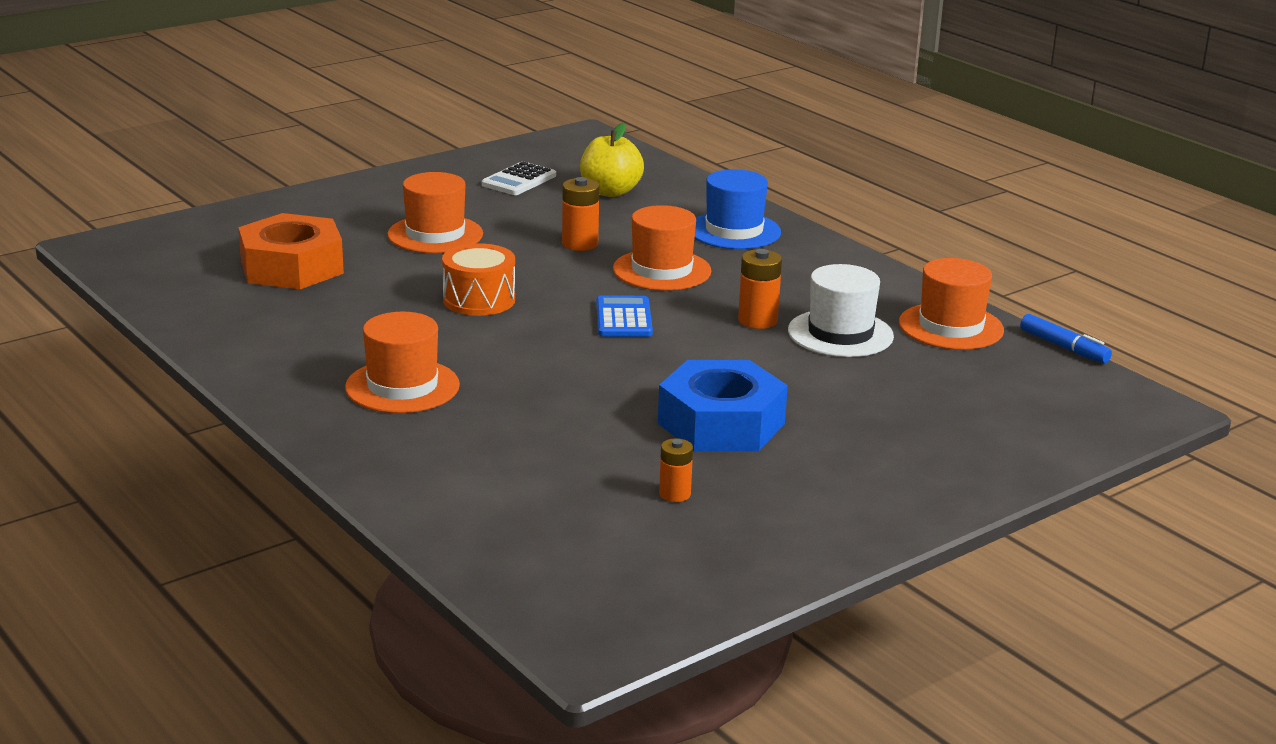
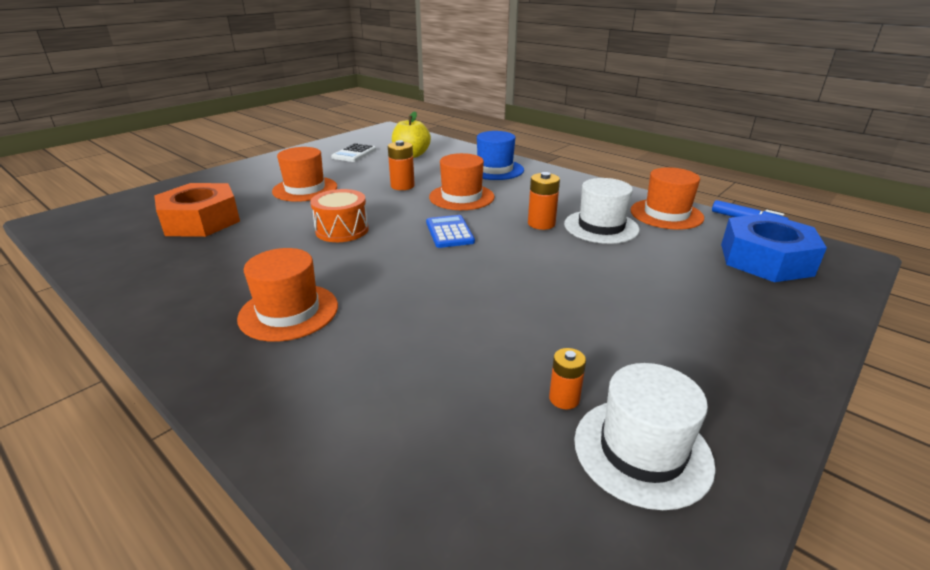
camera: 10 degrees left, 5 degrees up
(721, 423) = (563, 312): blue nut -> blue nut (765, 259)
(726, 537) = (642, 451): none -> white hat

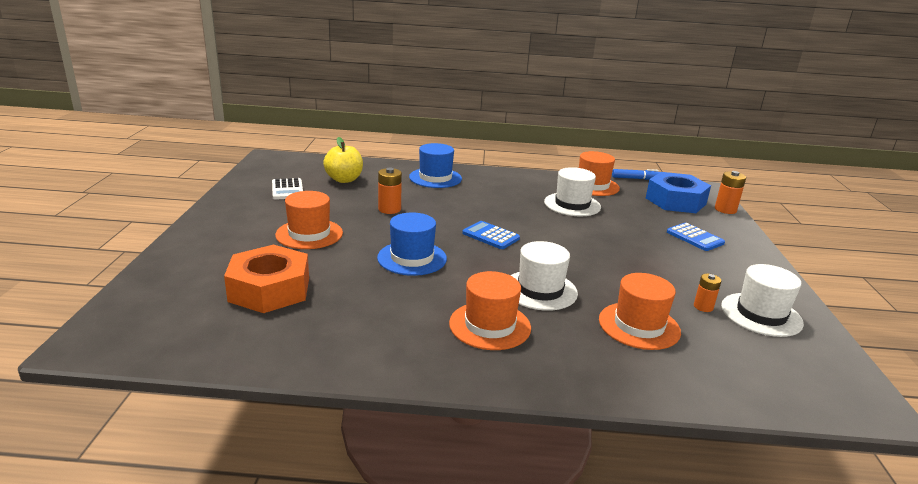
camera: 40 degrees left, 5 degrees down
(342, 230) = (412, 258): orange drum -> blue hat
(399, 298) = (540, 290): none -> white hat
(461, 197) = (451, 207): orange hat -> orange hat (639, 326)
(541, 224) = (536, 212): orange battery -> orange battery (725, 209)
(714, 311) = (695, 238): none -> blue calculator

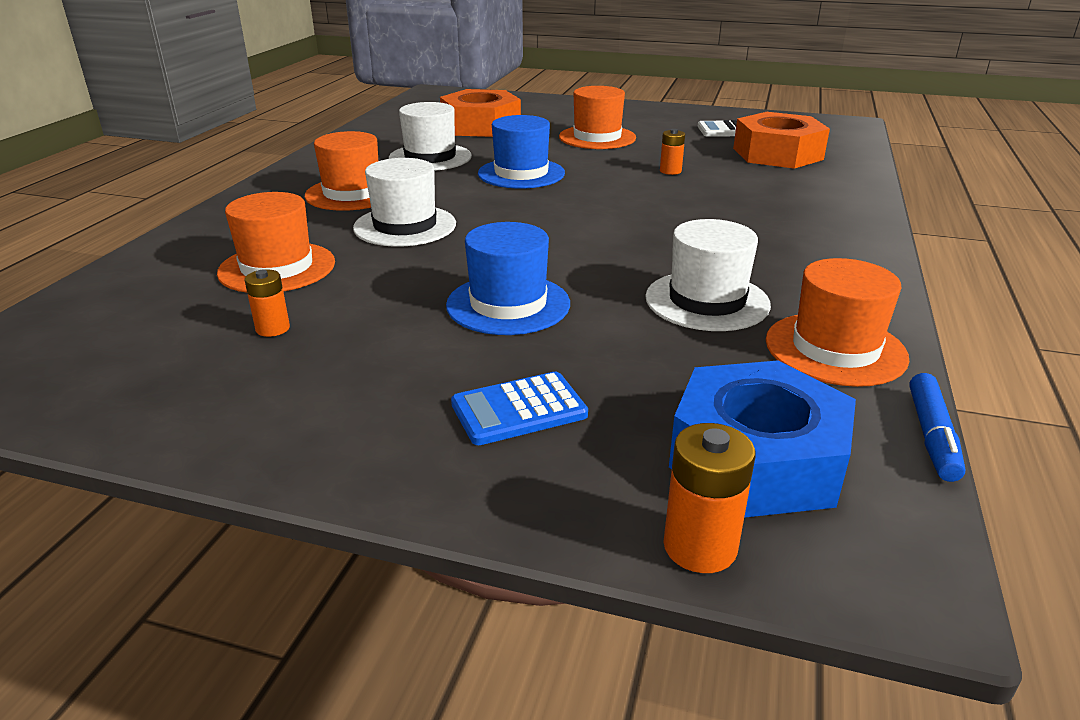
camera: 105 degrees right, 5 degrees up
(344, 180) = (777, 154): yellow apple -> orange nut
(389, 209) = (670, 171): orange battery -> orange battery, size x0.66
(435, 178) = (812, 204): blue hat -> blue hat (508, 304)
(490, 236) = (573, 218): blue calculator -> none
(761, 314) = (204, 377): white hat -> white hat (430, 157)

